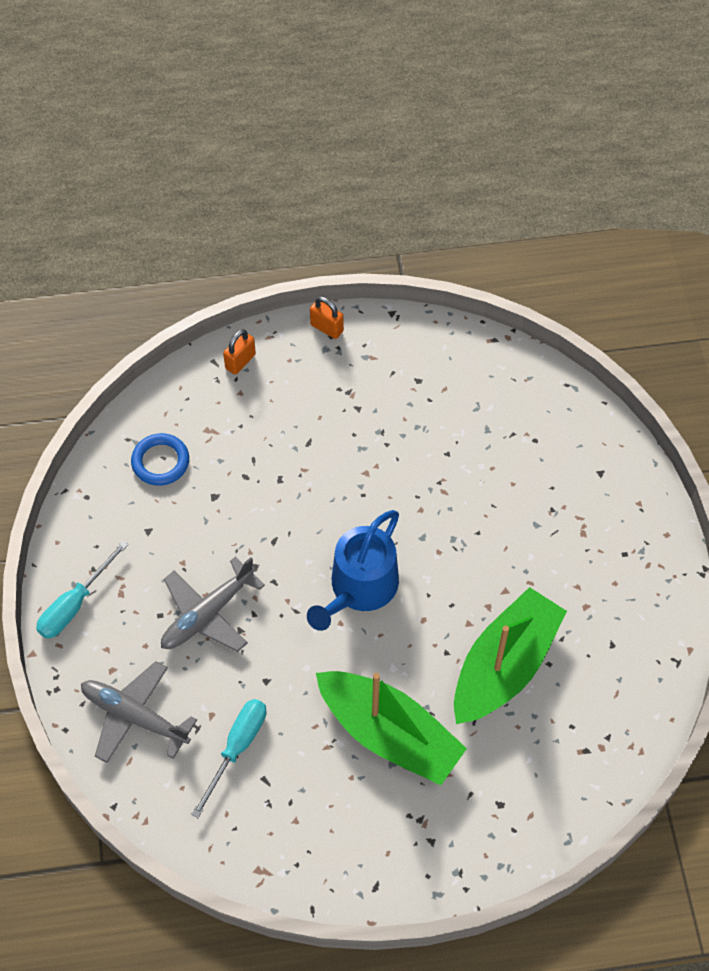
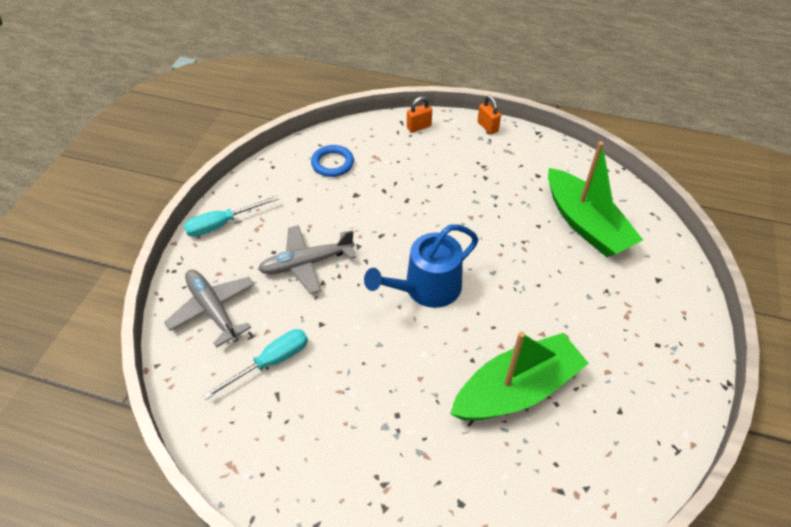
camera: 25 degrees right, 10 degrees down
(389, 733) = (394, 402): green boat -> green boat (585, 224)

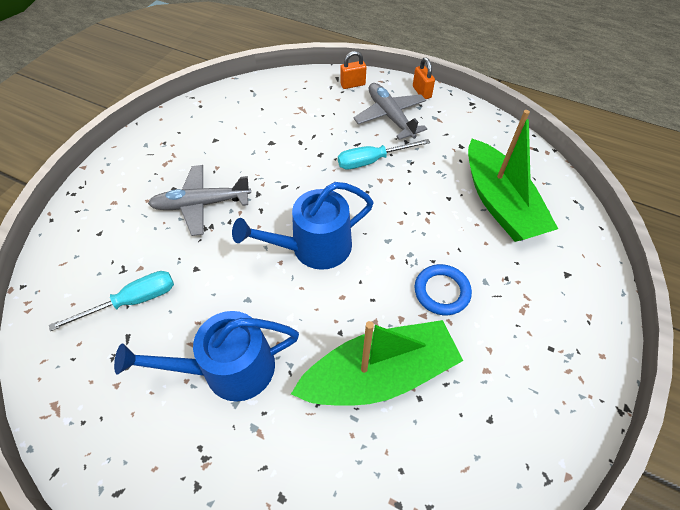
camera: 10 degrees right, 5 degrees up
(213, 310) = (96, 238): grey plane -> grey plane (390, 117)
(222, 224) = (134, 154): turquoise screwdriver -> turquoise screwdriver (372, 161)
(332, 163) = (258, 109): blue ring -> blue ring (441, 291)
(382, 407) = (229, 369): none -> blue watering can

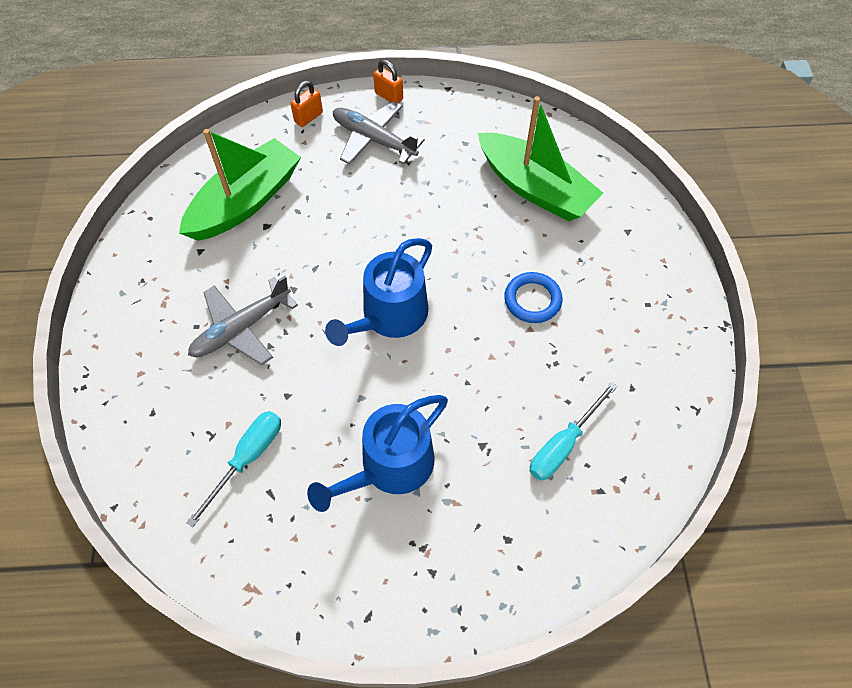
camera: 30 degrees left, 5 degrees up
(372, 161) = (387, 198): turquoise screwdriver -> turquoise screwdriver (563, 444)
(379, 374) = (523, 400): green boat -> green boat (245, 202)

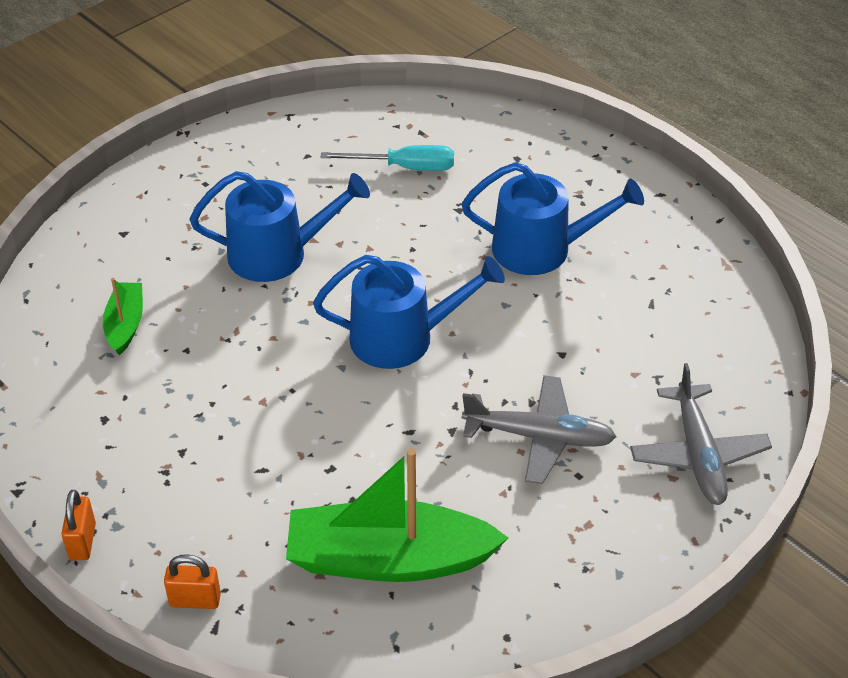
camera: 130 degrees left, 15 degrees down
(247, 459) = (645, 338): turquoise screwdriver -> none
(374, 140) = (174, 505): grey plane -> grey plane (698, 454)
(532, 300) = (277, 254): blue ring -> blue watering can
(535, 188) = (125, 325): green boat -> green boat, size x0.50

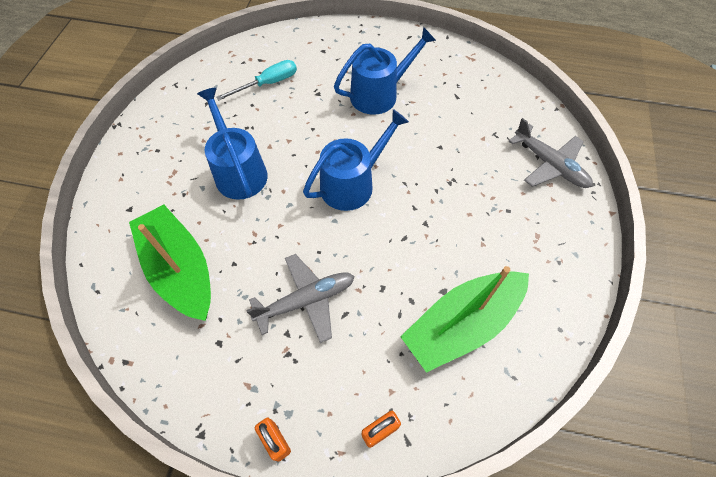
camera: 35 degrees left, 15 degrees up
(125, 325) = (180, 269): green boat -> green boat, size x2.01
(277, 254) = (239, 171): blue watering can -> blue watering can turned 75 degrees counterclockwise
(538, 437) = (471, 200): grey plane -> grey plane (306, 301)

